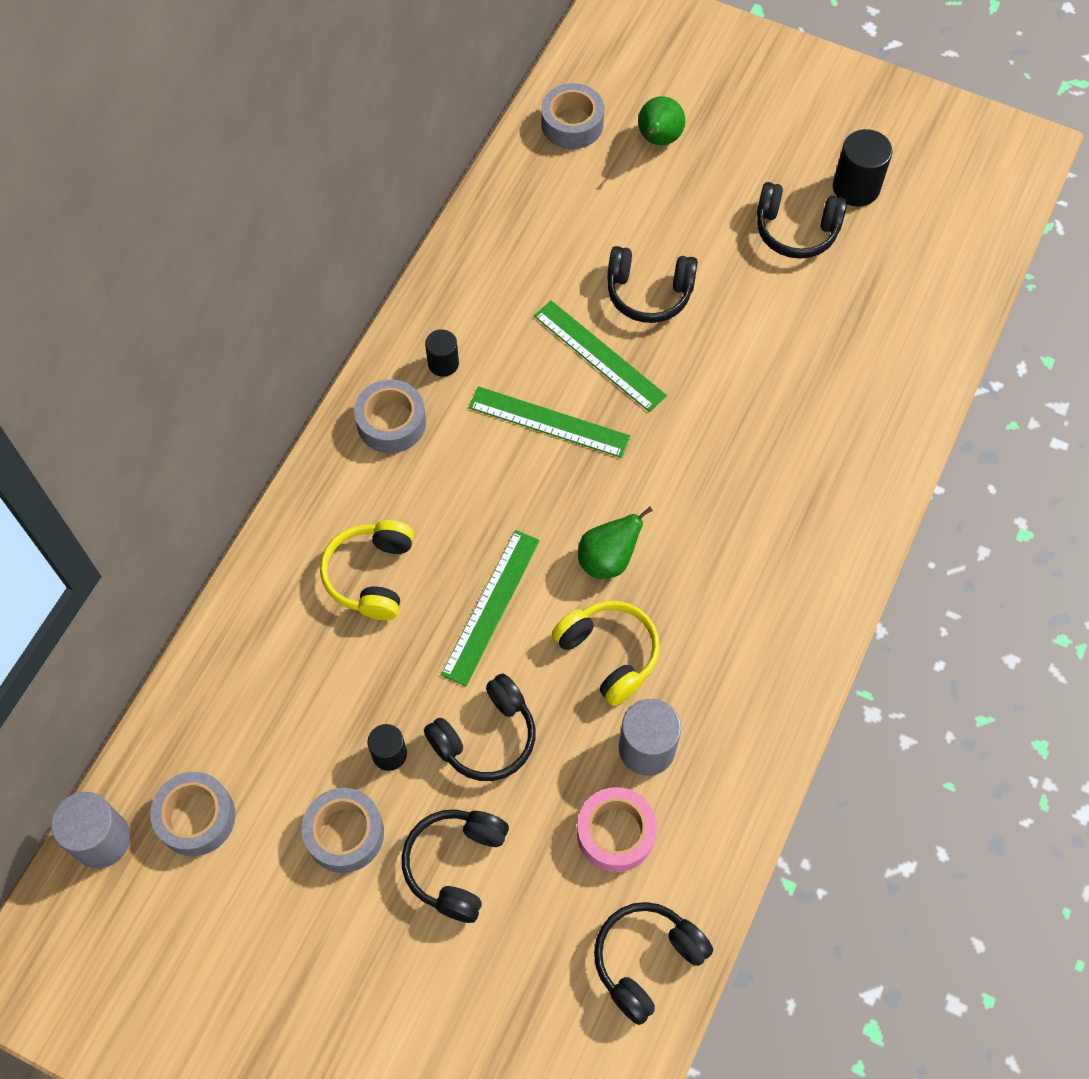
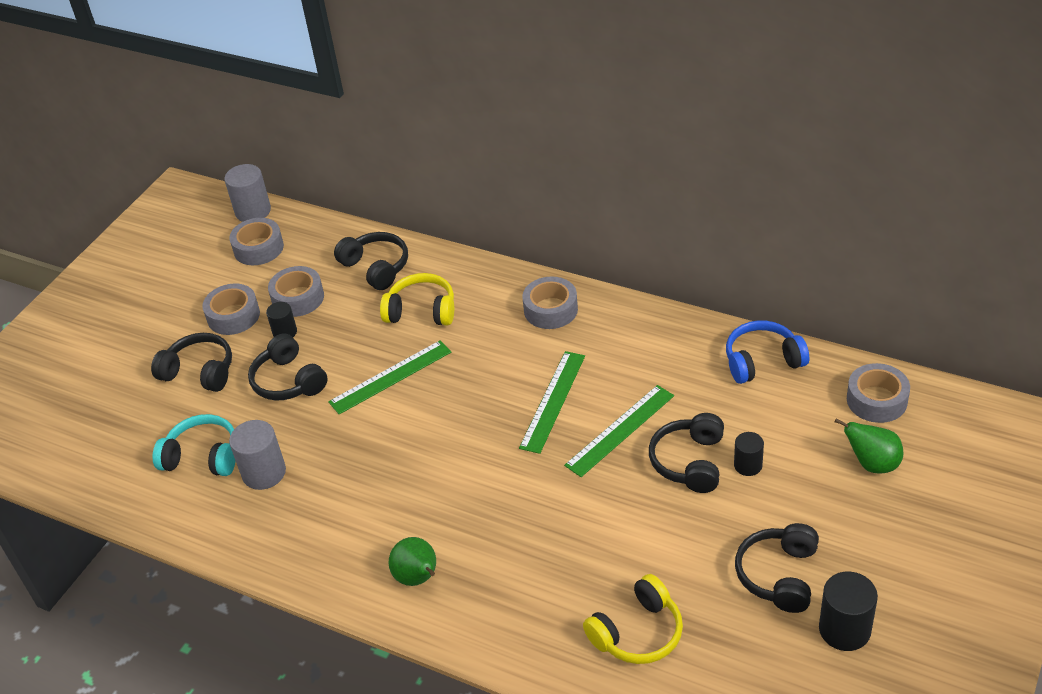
camera: 95 degrees right, 20 degrees down
(320, 744) = (298, 298): none -> grey tape
(443, 363) = (606, 334): black cylinder -> black cylinder (748, 465)
(491, 606) = (390, 377): green ruler -> green ruler turned 60 degrees counterclockwise
(505, 214) = (762, 361): none -> blue headphones
(608, 560) = (425, 443): green pear -> green pear (418, 578)
(609, 654) = (344, 447): yellow headphones -> yellow headphones (637, 632)
(615, 833) = (203, 456): pink tape -> turquoise headphones
(646, 960) = (107, 477): black headphones -> black headphones (376, 267)

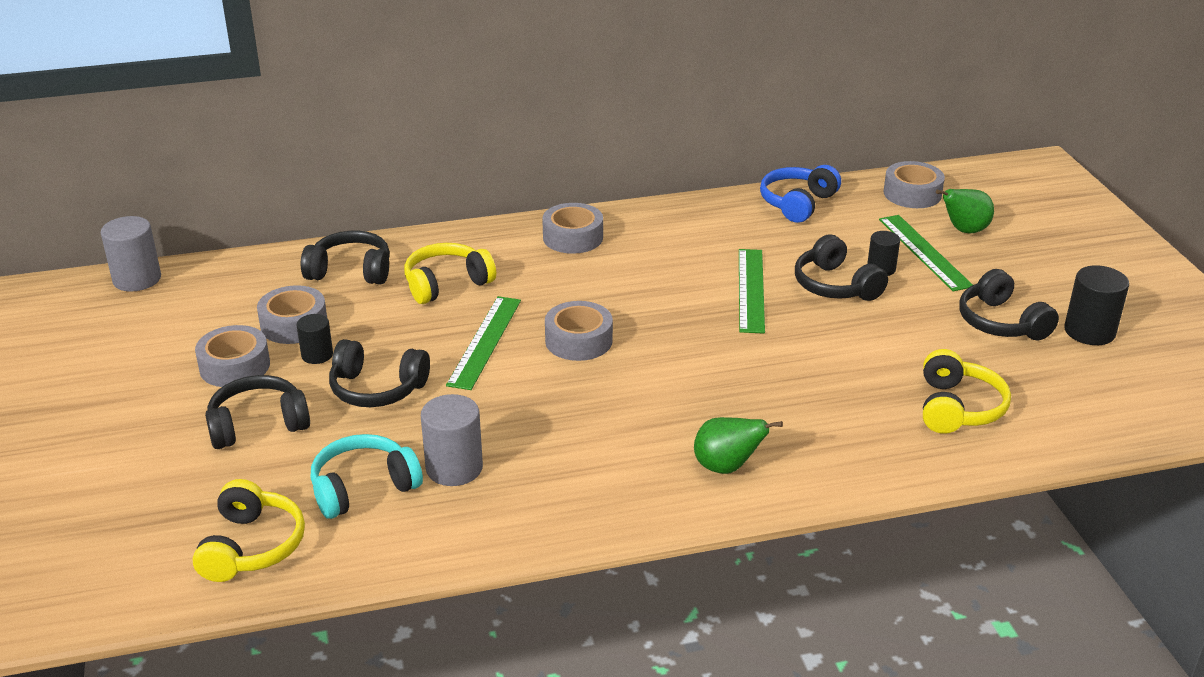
camera: 45 degrees left, 10 degrees down
(109, 463) = (252, 546): none -> yellow headphones
(258, 248) = (187, 304): grey tape -> grey tape (578, 340)
(553, 401) = (666, 295): green ruler -> green ruler (924, 252)

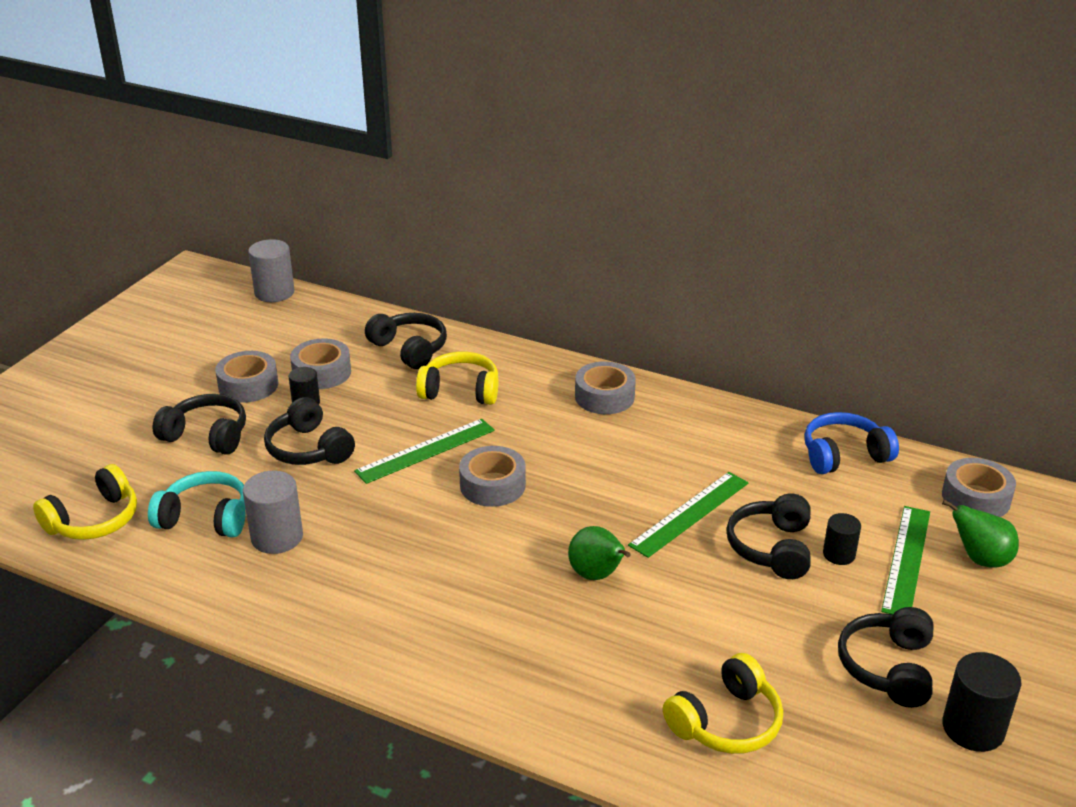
camera: 40 degrees right, 0 degrees up
(726, 467) = (459, 653): green pear -> green pear (597, 575)

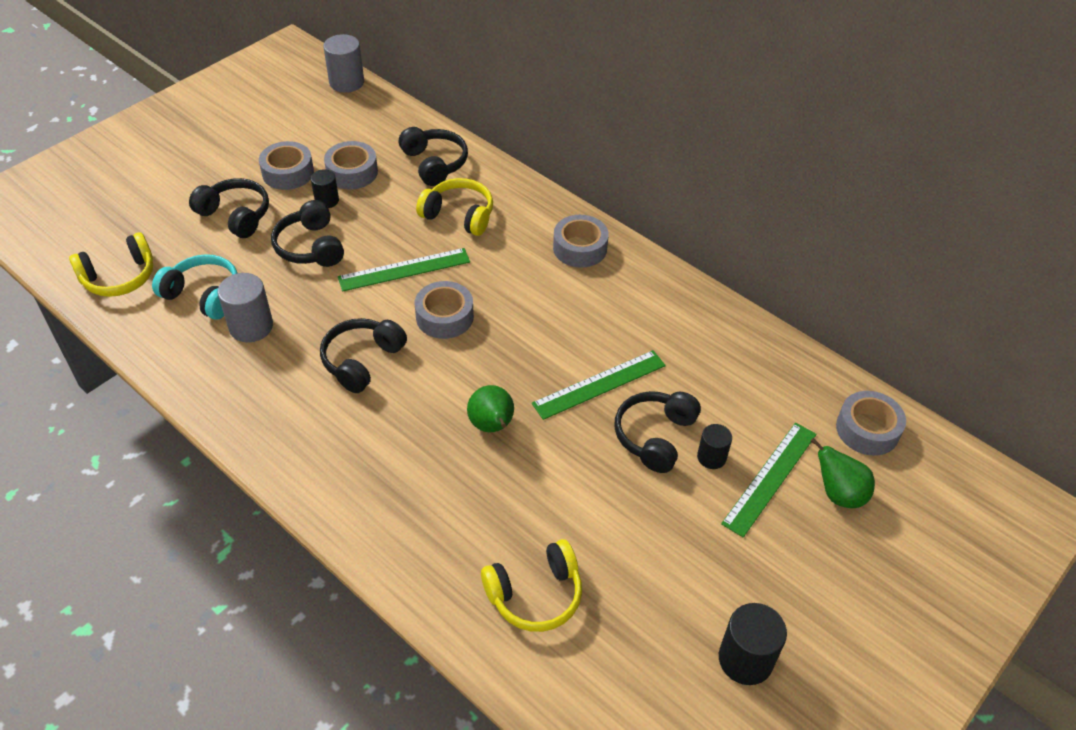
camera: 15 degrees right, 15 degrees up
(844, 455) = (766, 356): blue headphones -> none
(888, 668) = (699, 580): black headphones -> black headphones (362, 361)

